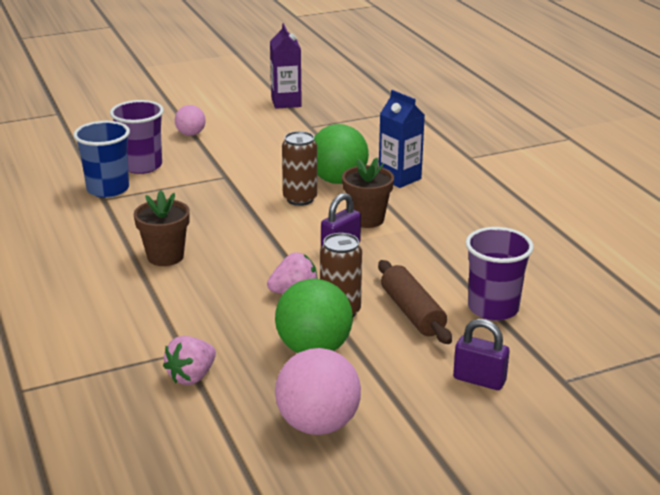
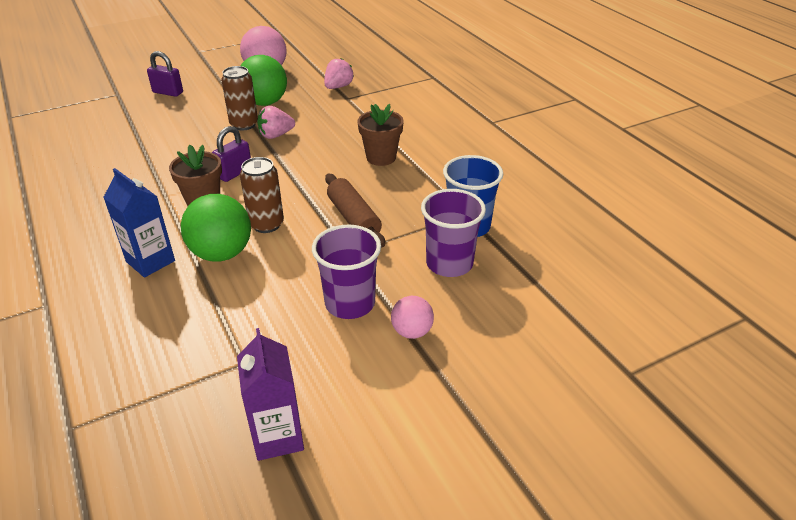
camera: 175 degrees right, 10 degrees up
(412, 312) = (193, 126): brown rolling pin -> brown rolling pin (353, 218)
(493, 308) = (133, 131): purple cup -> purple cup (350, 303)

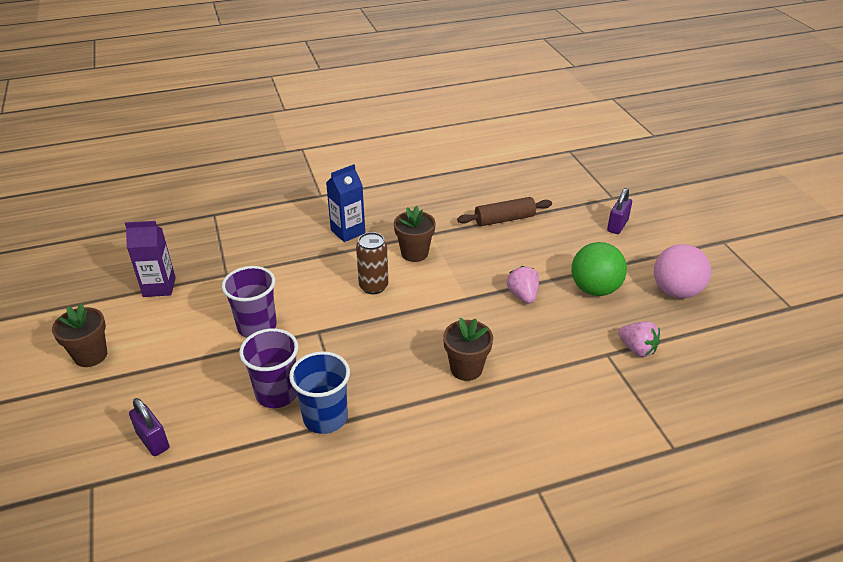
camera: 100 degrees right, 0 degrees up
(222, 253) = (344, 263): green ball -> none
(234, 173) = (457, 269): purple padlock -> purple padlock (153, 441)
(244, 124) = (547, 274): brown can -> none
(353, 218) = (365, 338): brown rolling pin -> brown rolling pin (504, 219)
(412, 331) = (210, 357): pink ball -> none
(444, 466) = (91, 355): none -> brown flower pot

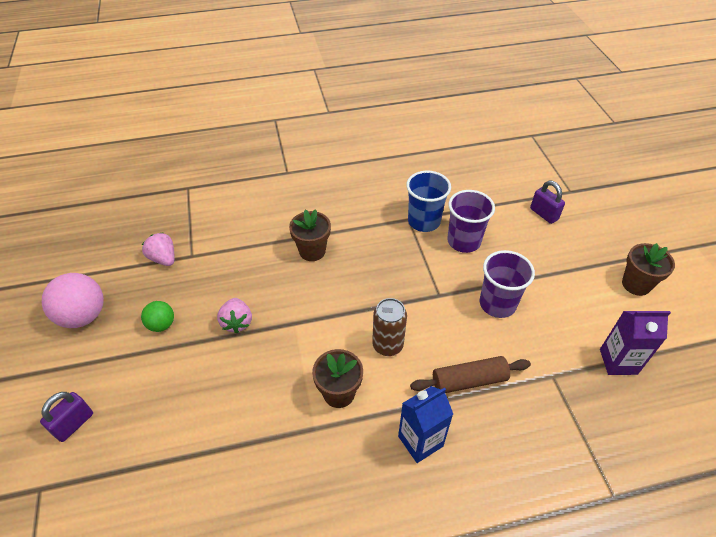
camera: 175 degrees left, 10 degrees up
(504, 219) = (211, 450): brown rolling pin -> brown rolling pin (469, 381)
(594, 289) = (161, 325): green ball -> green ball, size x0.56

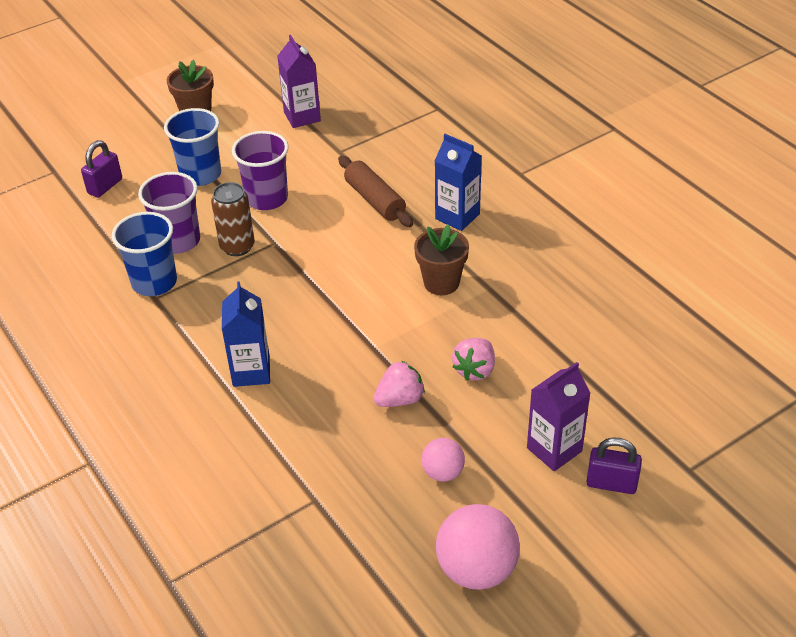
camera: 110 degrees left, 5 degrees down
(128, 400) = (554, 449): none -> purple carton
(161, 325) = (443, 472): green ball -> pink ball
(163, 258) = (335, 531): pink strawberry -> pink strawberry (475, 370)
(312, 251) = (251, 371): brown flower pot -> blue carton
(387, 345) = (363, 264): brown can -> brown can (237, 247)
(543, 269) = (200, 175): none -> blue cup

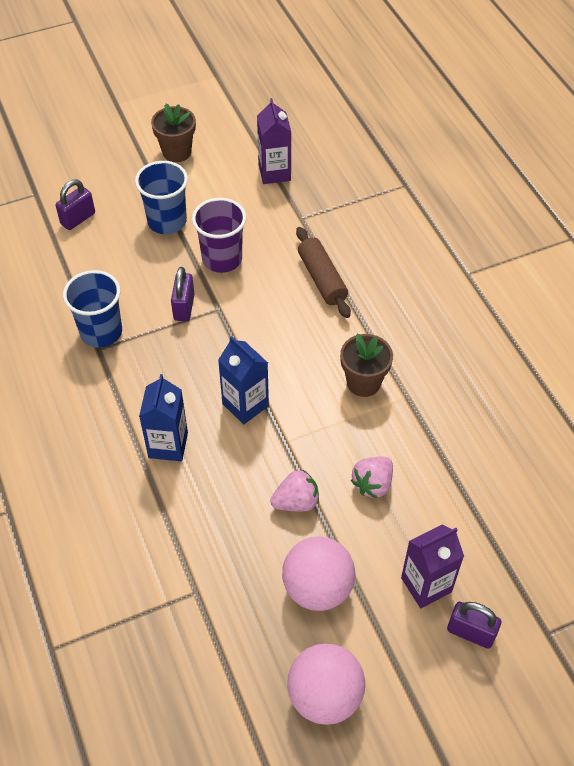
camera: 10 degrees right, 10 degrees up
(178, 241) = (132, 291): purple cup -> none
(237, 247) = (184, 307): brown can -> purple padlock
(443, 472) = (317, 588): pink ball -> pink ball, size x1.78
(457, 216) = (395, 311): blue carton -> blue carton (245, 405)

